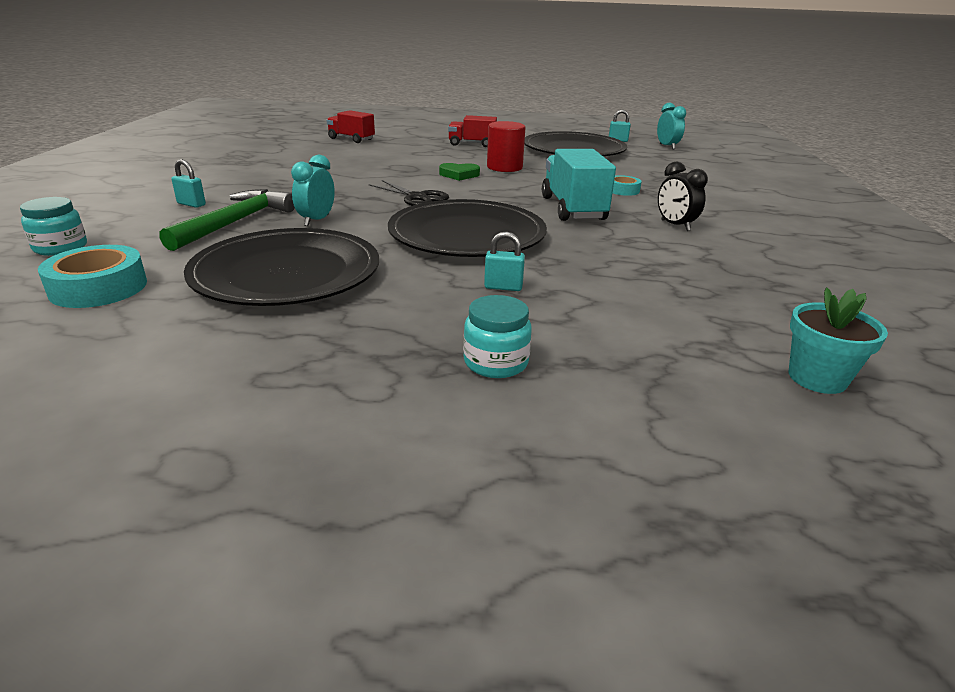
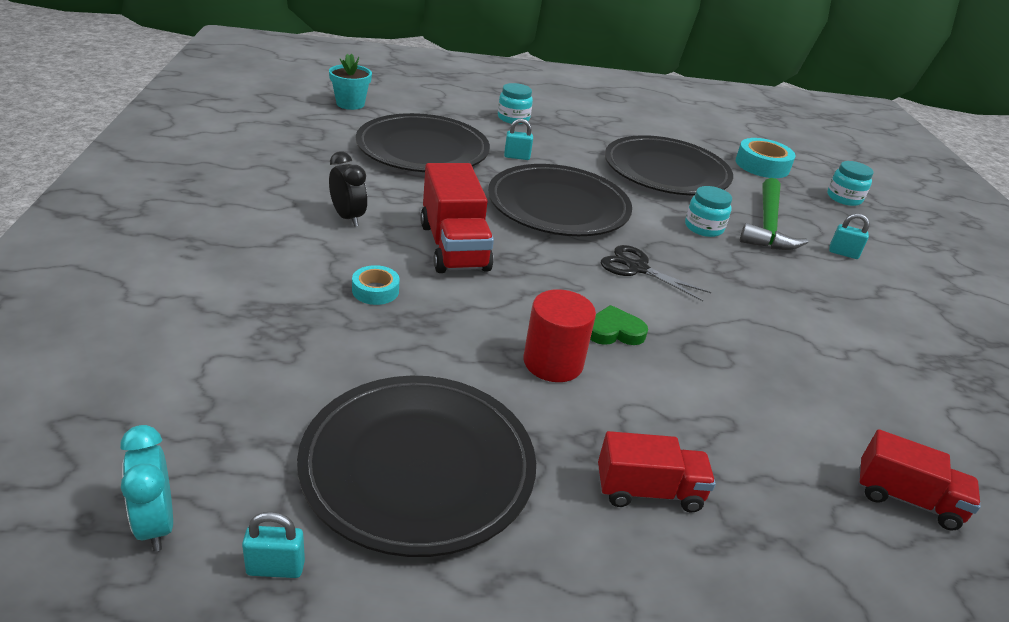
camera: 170 degrees right, 5 degrees up
(316, 220) = (703, 228): turquoise clock -> turquoise jar
(573, 209) = (454, 247): turquoise truck -> red truck
(638, 293) = (422, 149): none -> black plate

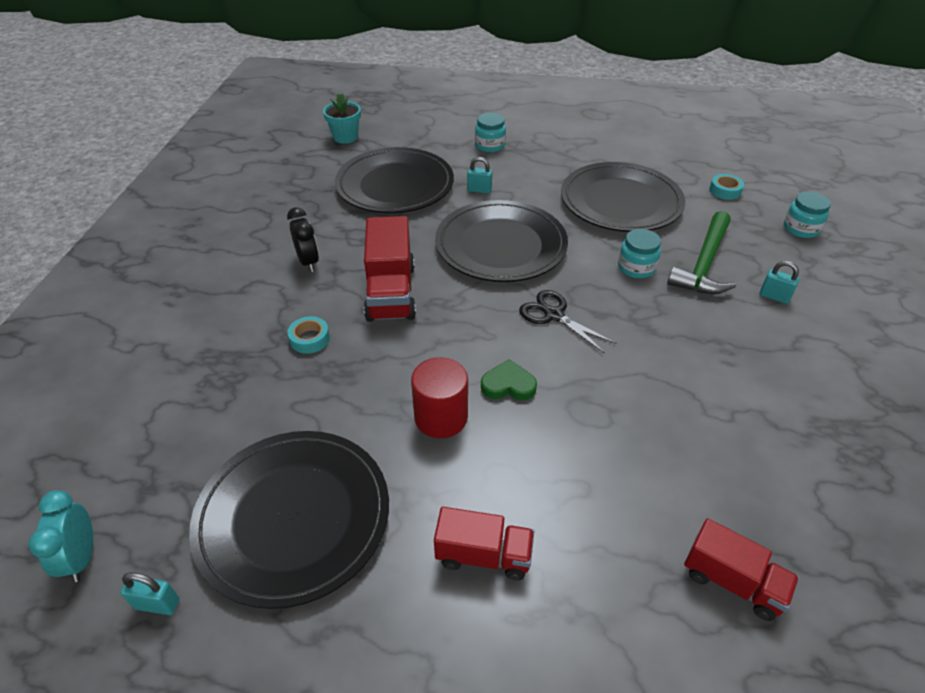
camera: 15 degrees right, 10 degrees up
(762, 165) = (725, 191): turquoise tape -> turquoise tape, size x0.59

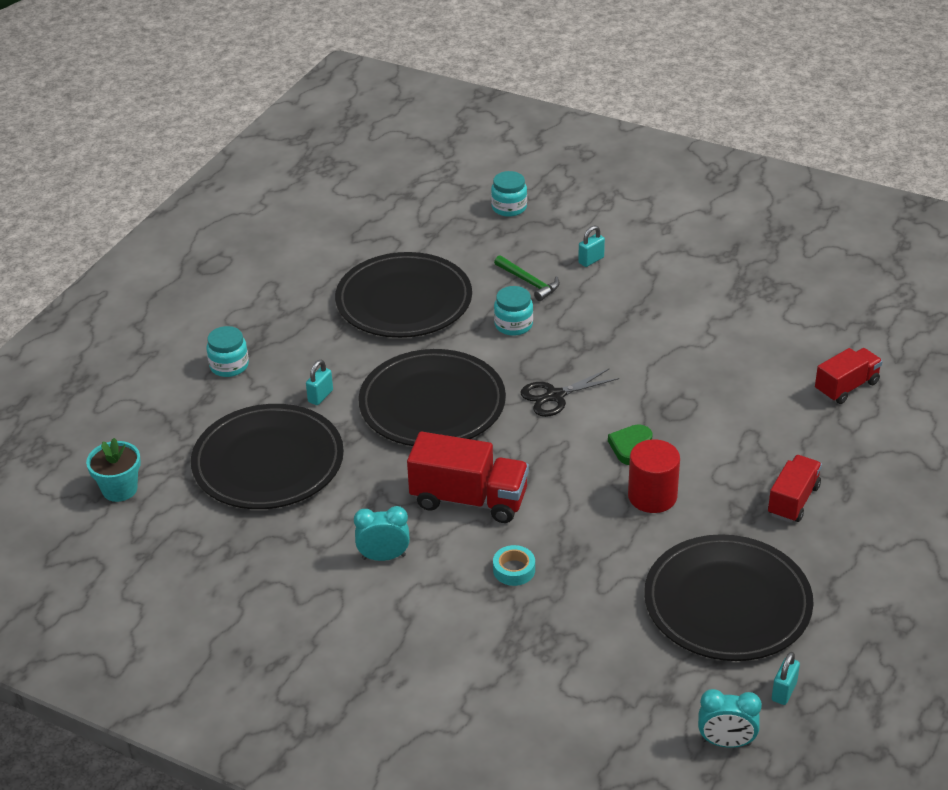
camera: 70 degrees left, 5 degrees down
(308, 262) = (384, 557): black clock -> turquoise clock
(704, 264) = (529, 282): green hammer -> green hammer, size x0.60
(725, 191) = (425, 228): turquoise tape -> none

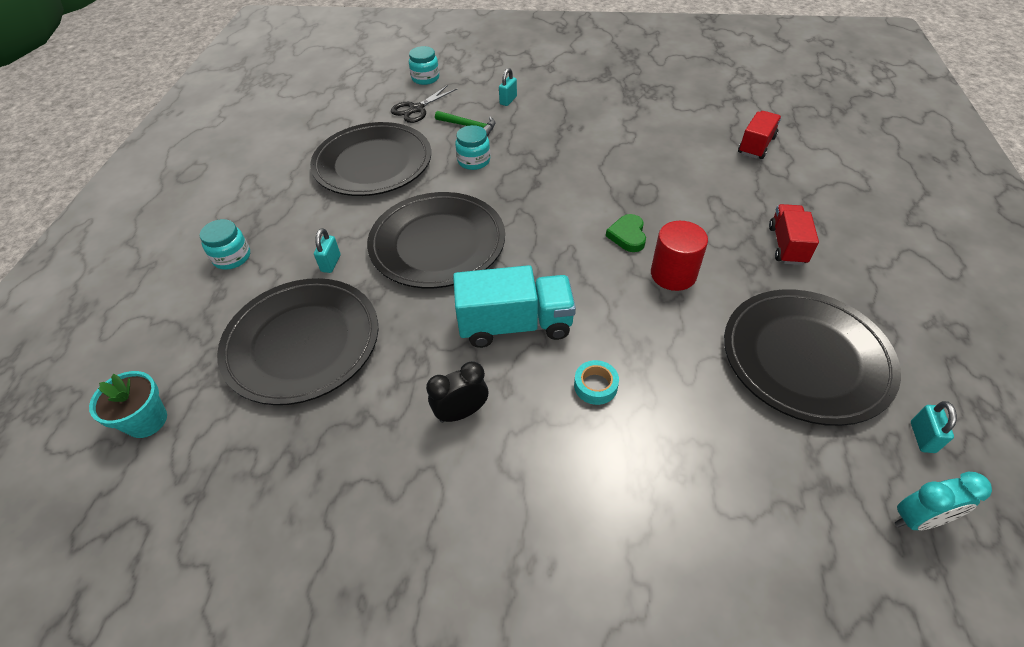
camera: 20 degrees left, 10 degrees up
(384, 557) = (461, 412): turquoise clock -> black clock
(469, 499) = (515, 325): red truck -> turquoise truck
(555, 396) = (539, 209): black scissors -> black scissors (416, 109)

